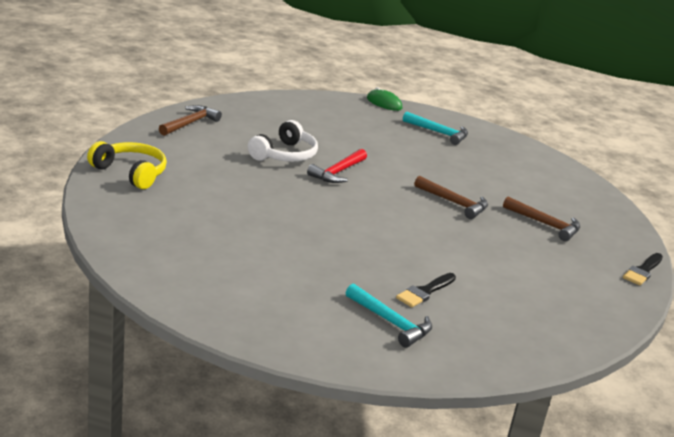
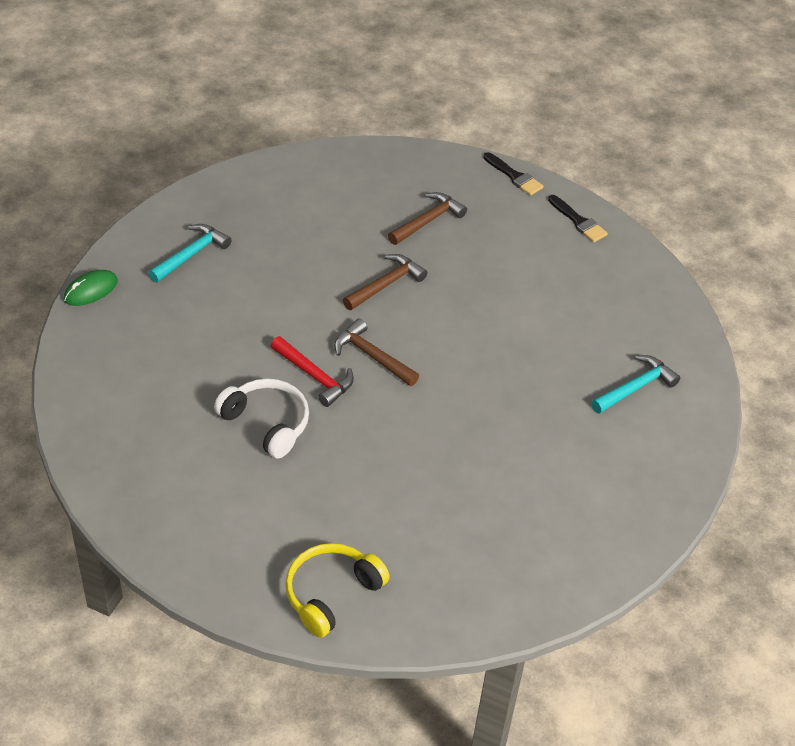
camera: 80 degrees left, 20 degrees up
(190, 123) = (166, 520): brown hammer -> brown hammer (372, 356)
(425, 292) = (577, 350): black brush -> black brush (578, 221)

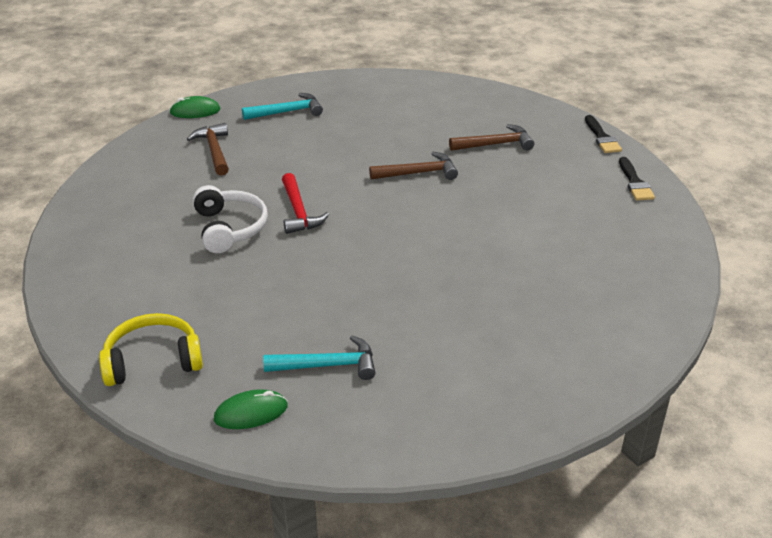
camera: 35 degrees right, 10 degrees down
(372, 356) = (358, 214): brown hammer -> brown hammer (214, 150)
(458, 601) = (251, 413): none -> green mouse
(635, 387) = (580, 317): turquoise hammer -> turquoise hammer (328, 365)

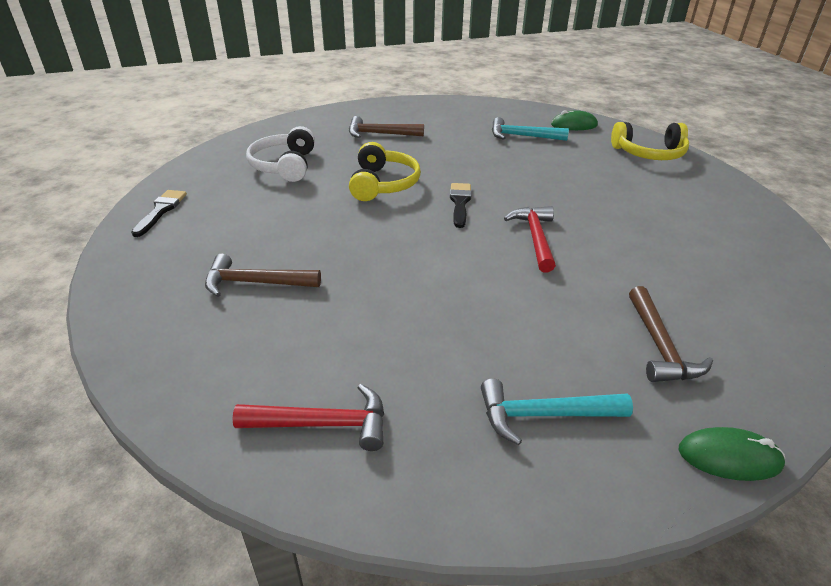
camera: 165 degrees left, 0 degrees up
(229, 228) = (611, 233): white headphones -> white headphones (284, 165)
(398, 94) = (323, 424): none -> red hammer
(418, 173) = (381, 260): brown hammer -> brown hammer (380, 134)
(464, 247) = (383, 184): none -> yellow headphones
(602, 137) = (114, 268): black brush -> black brush (460, 203)

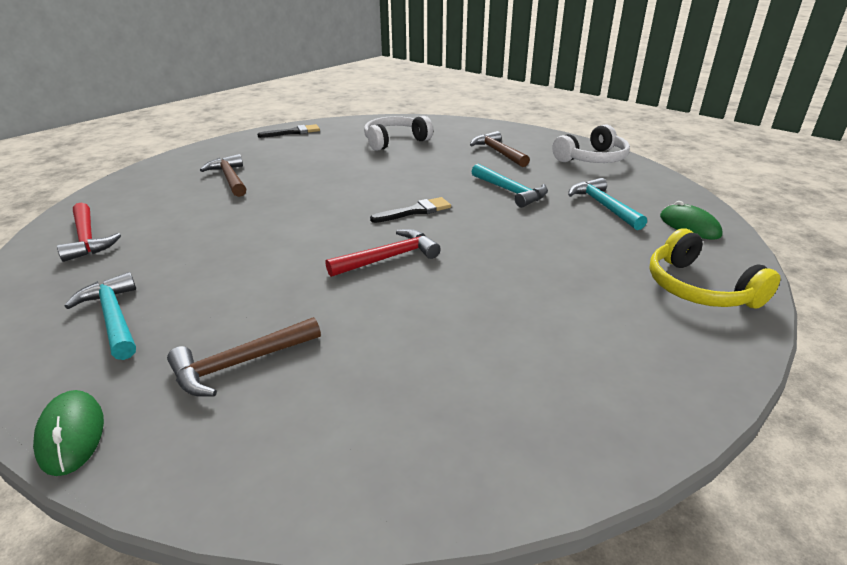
camera: 60 degrees right, 5 degrees down
(383, 184) = (410, 176): yellow headphones -> none
(439, 109) = (592, 159): none -> white headphones
(464, 156) = (510, 191): none -> turquoise hammer

